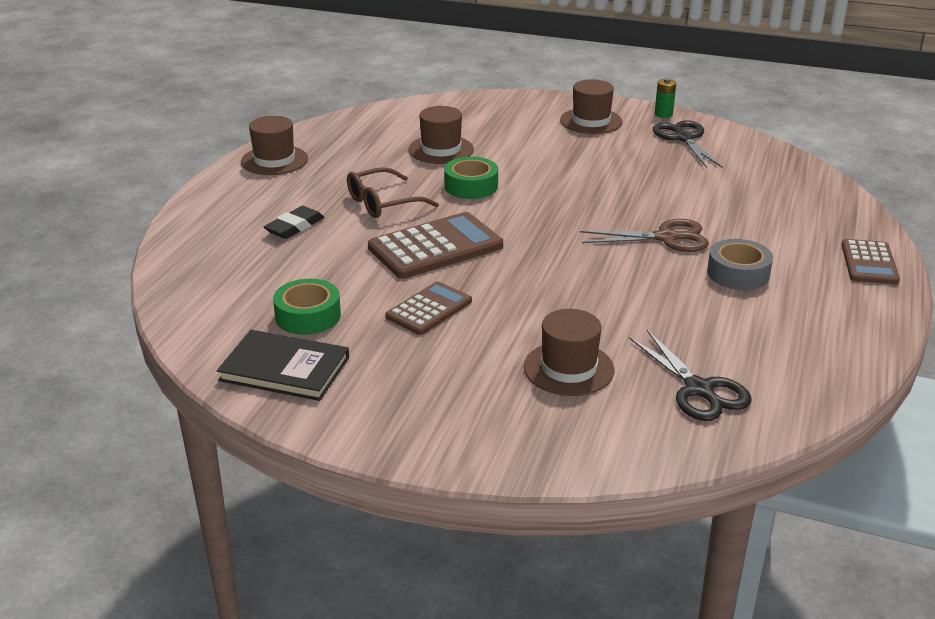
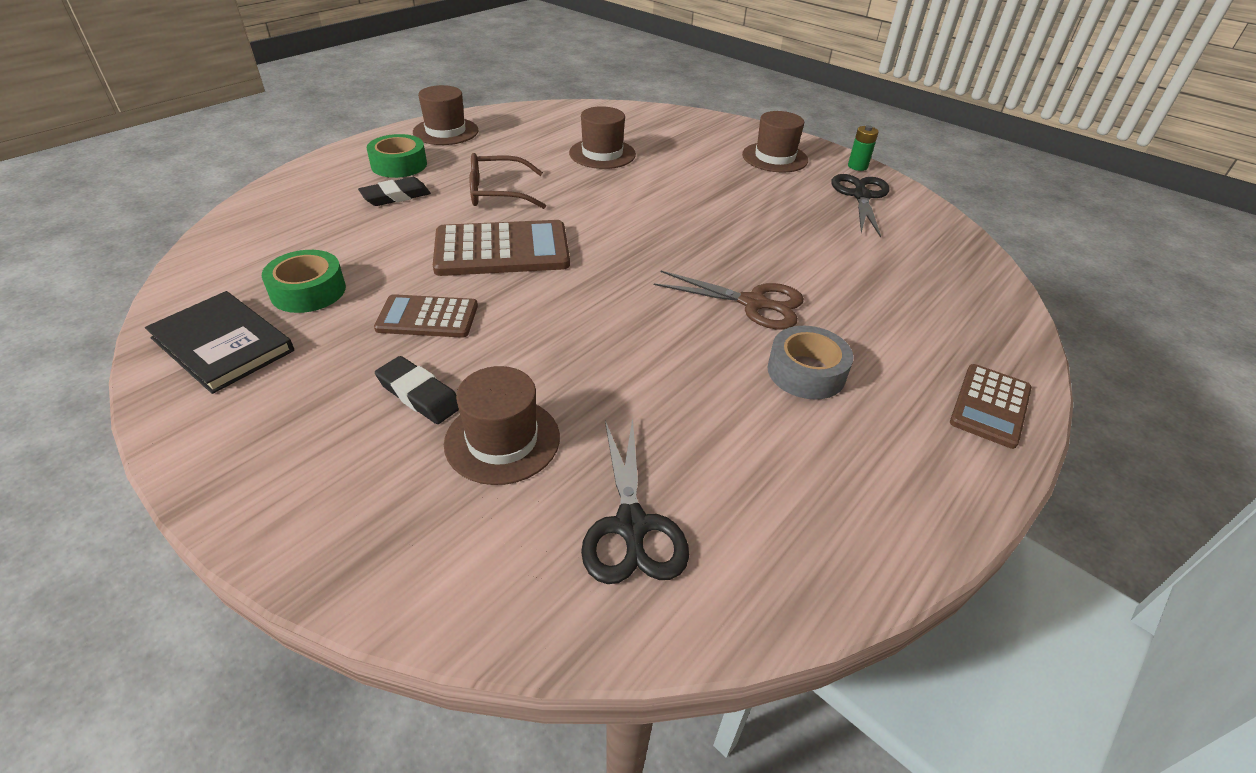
camera: 20 degrees right, 10 degrees up
(429, 309) = (427, 317): brown calculator -> brown calculator turned 150 degrees counterclockwise
(471, 186) = (597, 195): green tape -> green tape (399, 165)
(480, 359) = (419, 394): none -> black eraser

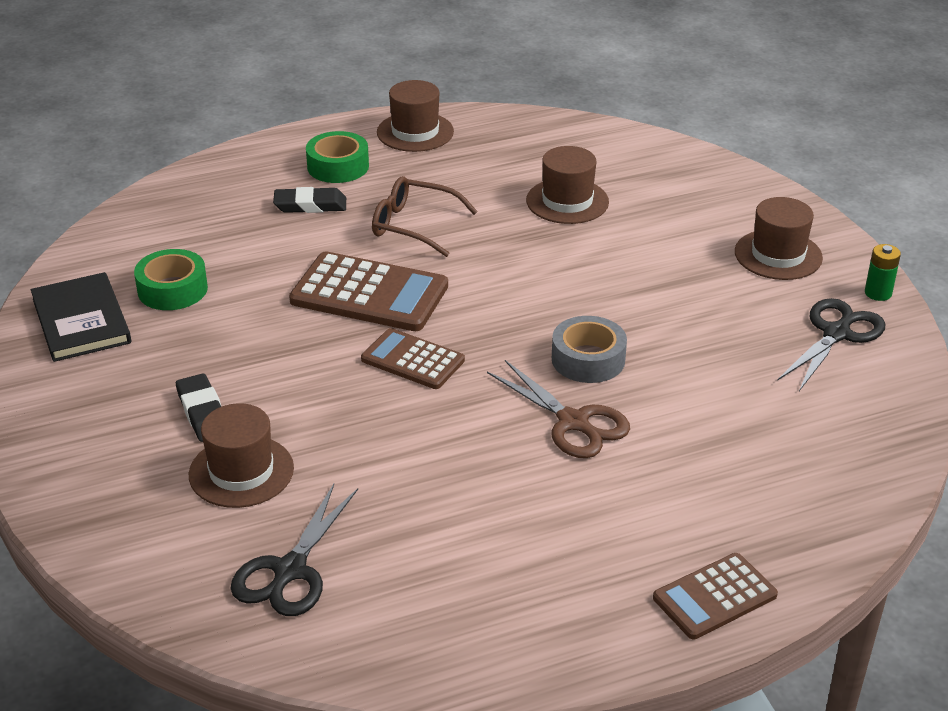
camera: 30 degrees right, 5 degrees down
(427, 317) = (255, 344): brown calculator -> brown calculator (412, 360)
(806, 372) = (558, 504): grey tape -> grey tape (588, 359)

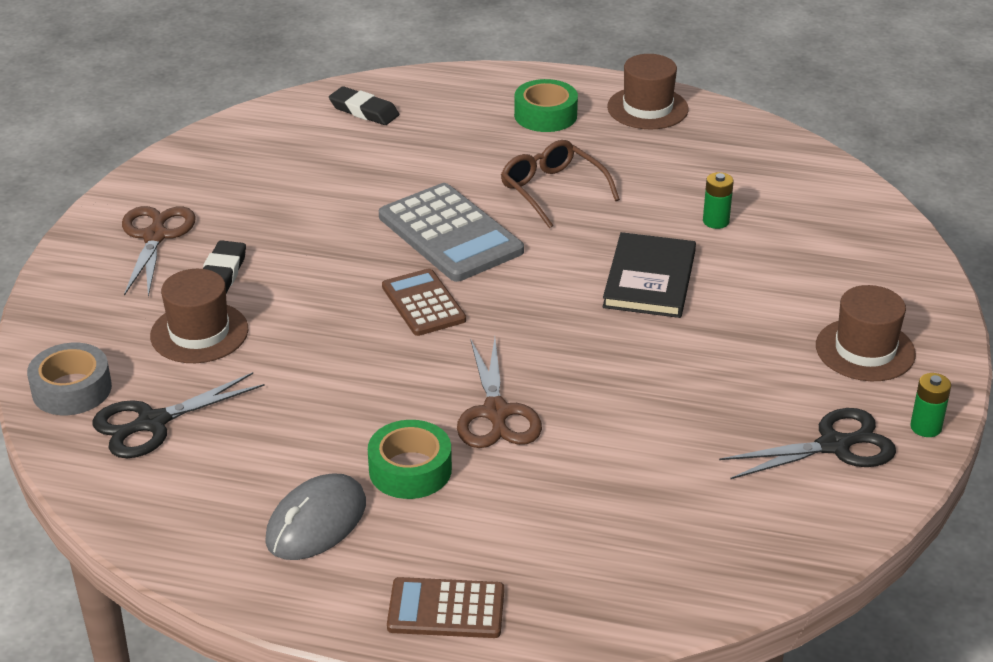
camera: 35 degrees right, 0 degrees up
(81, 321) = (211, 167): black book -> black book (649, 279)
(97, 405) = (155, 237): none -> brown scissors
(172, 289) = (303, 169): green tape -> green tape (410, 470)
(310, 205) = (485, 140): black eraser -> black eraser (364, 111)
(369, 294) = (450, 234): brown calculator -> grey calculator
(533, 582) = (316, 522): none -> grey mouse
(567, 201) = (716, 221): brown hat -> green battery
(588, 359) = (571, 366): grey tape -> grey tape (72, 389)

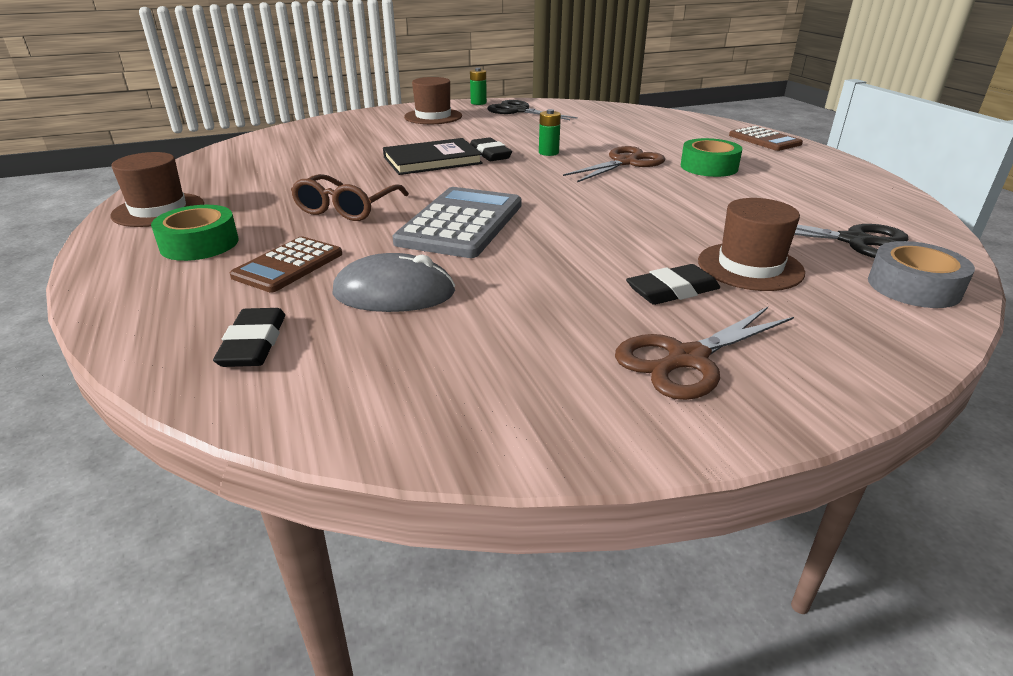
camera: 125 degrees left, 5 degrees down
(316, 522) = (791, 173): grey mouse -> grey mouse (394, 293)
(423, 303) = (563, 206): brown calculator -> brown calculator (288, 265)
(633, 327) = (490, 154): none -> black eraser
(716, 221) = (336, 159): green battery -> green battery (548, 153)

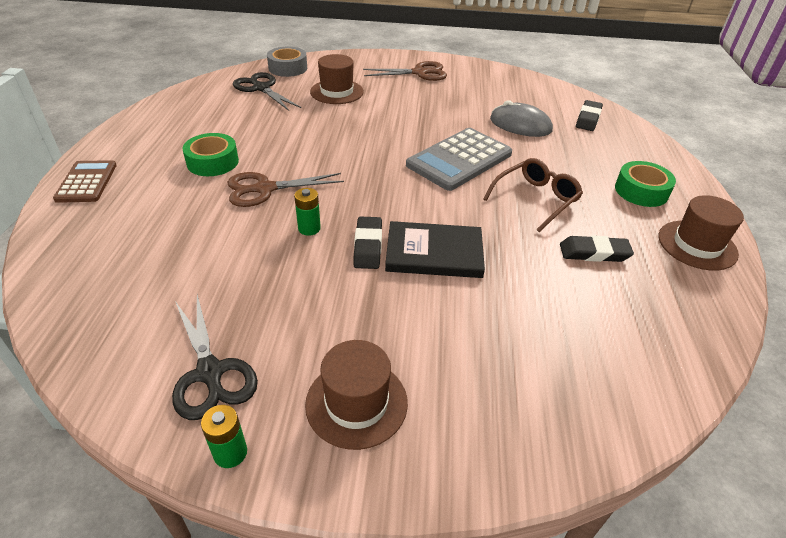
camera: 155 degrees left, 10 degrees up
(288, 265) = (577, 157): brown calculator -> none
(672, 291) = (389, 92): black eraser -> black eraser (594, 253)

